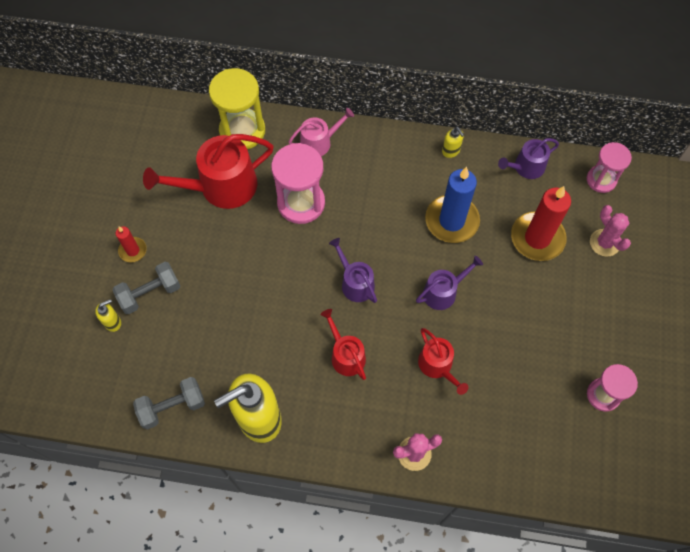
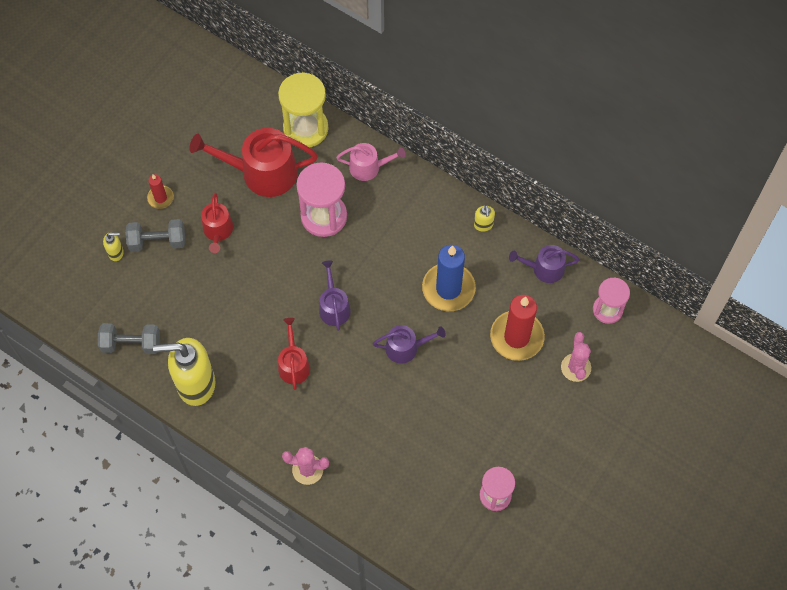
camera: 25 degrees right, 0 degrees up
(437, 366) = (366, 408): red watering can -> red watering can (218, 231)

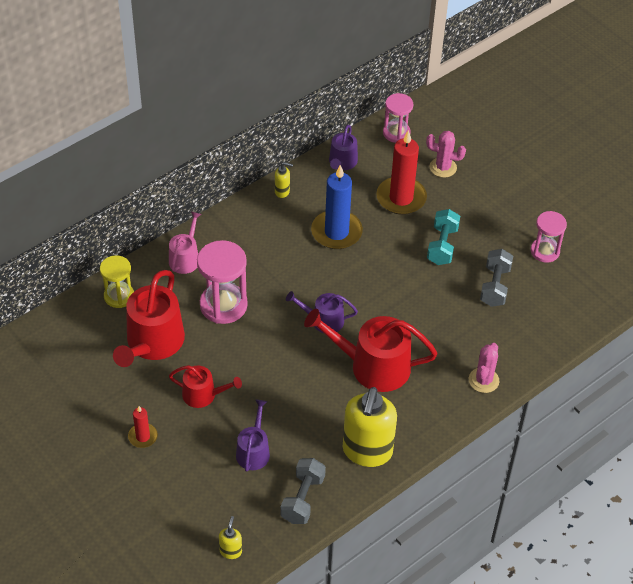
camera: 75 degrees left, 15 degrees down
(116, 253) = (191, 491): yellow soap dispenser -> yellow soap dispenser (230, 551)
(157, 241) = (193, 450): grey dumbbell -> grey dumbbell (494, 286)
(293, 364) = (372, 366): red watering can -> red watering can, size x1.80
(305, 128) = (119, 296): yellow hourglass -> yellow hourglass, size x0.64
(406, 348) = (384, 277): purple watering can -> purple watering can (253, 451)
(466, 392) = (442, 246): none -> turquoise dumbbell

